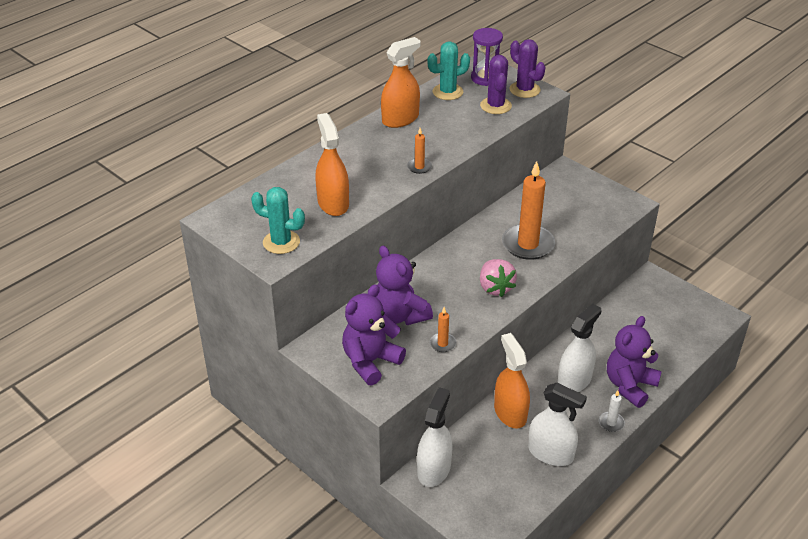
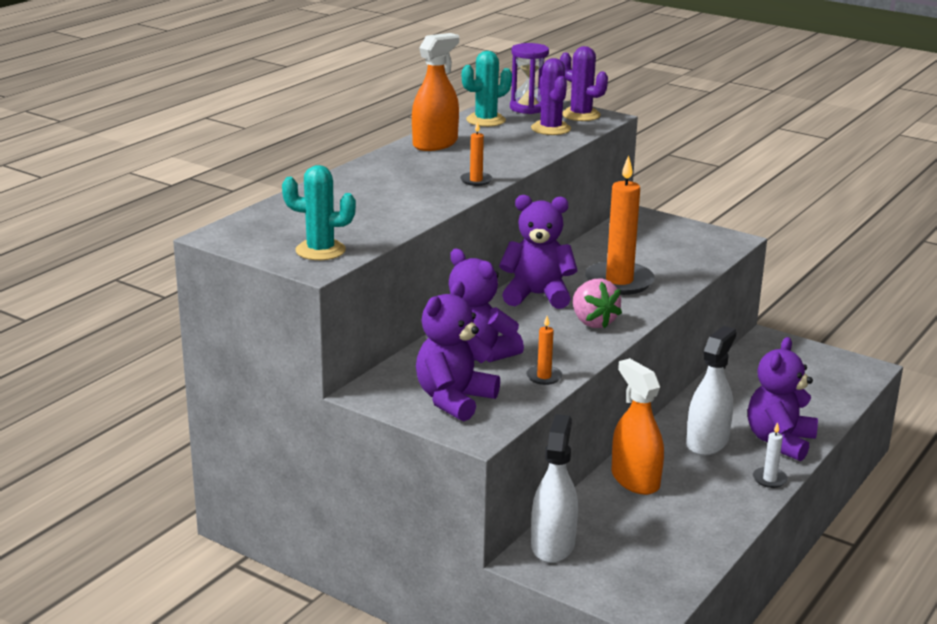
camera: 10 degrees left, 15 degrees down
(333, 203) = (376, 215): orange spray bottle -> none
(461, 254) = (537, 295): none -> purple teddy bear
(550, 453) = (702, 516): white spray bottle -> none

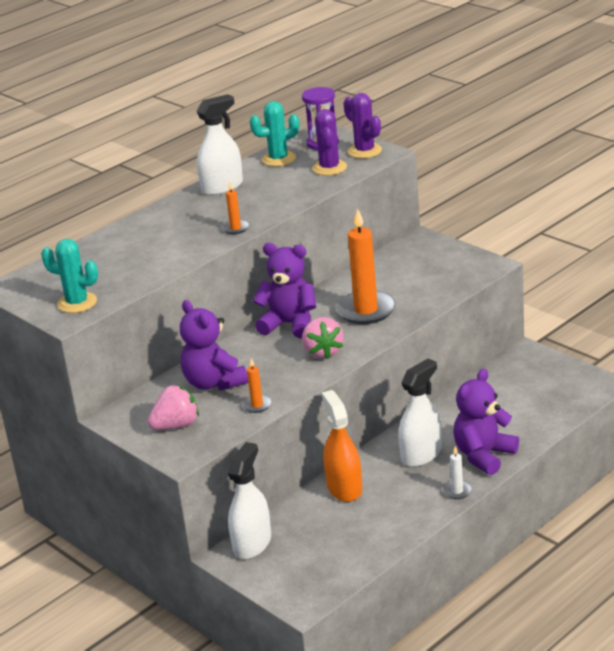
camera: 15 degrees right, 5 degrees up
(435, 144) = (222, 187): orange spray bottle -> white spray bottle
(454, 400) = (176, 425): purple teddy bear -> pink strawberry

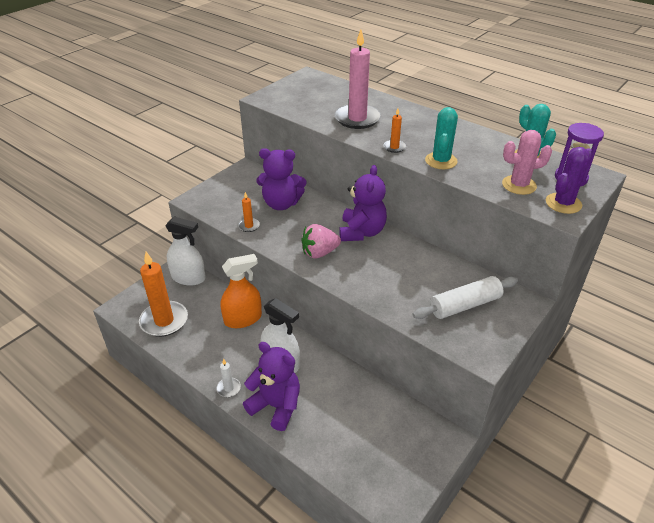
camera: 80 degrees right, 10 degrees up
(77, 303) = (284, 99): turquoise cactus -> turquoise cactus (441, 161)
(157, 250) = (357, 119): none -> pink candle
(176, 425) = (230, 194): pink strawberry -> none
(214, 383) = (281, 204): purple teddy bear -> purple teddy bear turned 135 degrees counterclockwise
(222, 187) = (467, 135): white spray bottle -> none
(329, 168) = (519, 185): purple cactus -> pink cactus
(366, 310) = (386, 273): orange candle -> orange candle (164, 321)
(421, 269) = (464, 305): none -> white rolling pin

